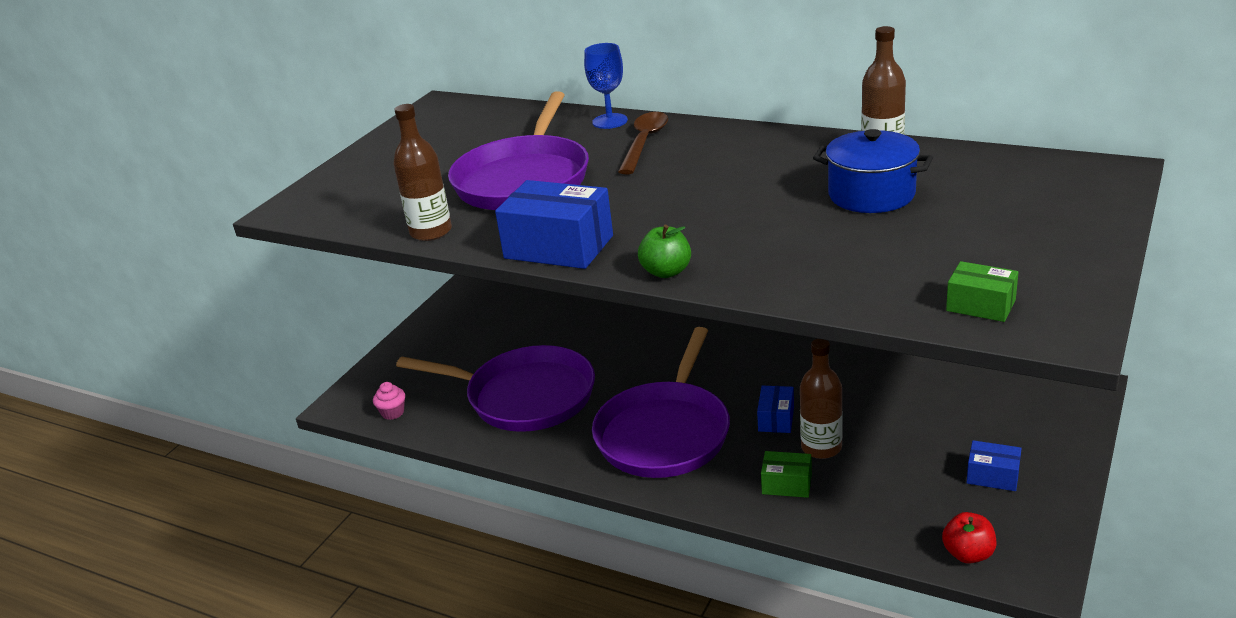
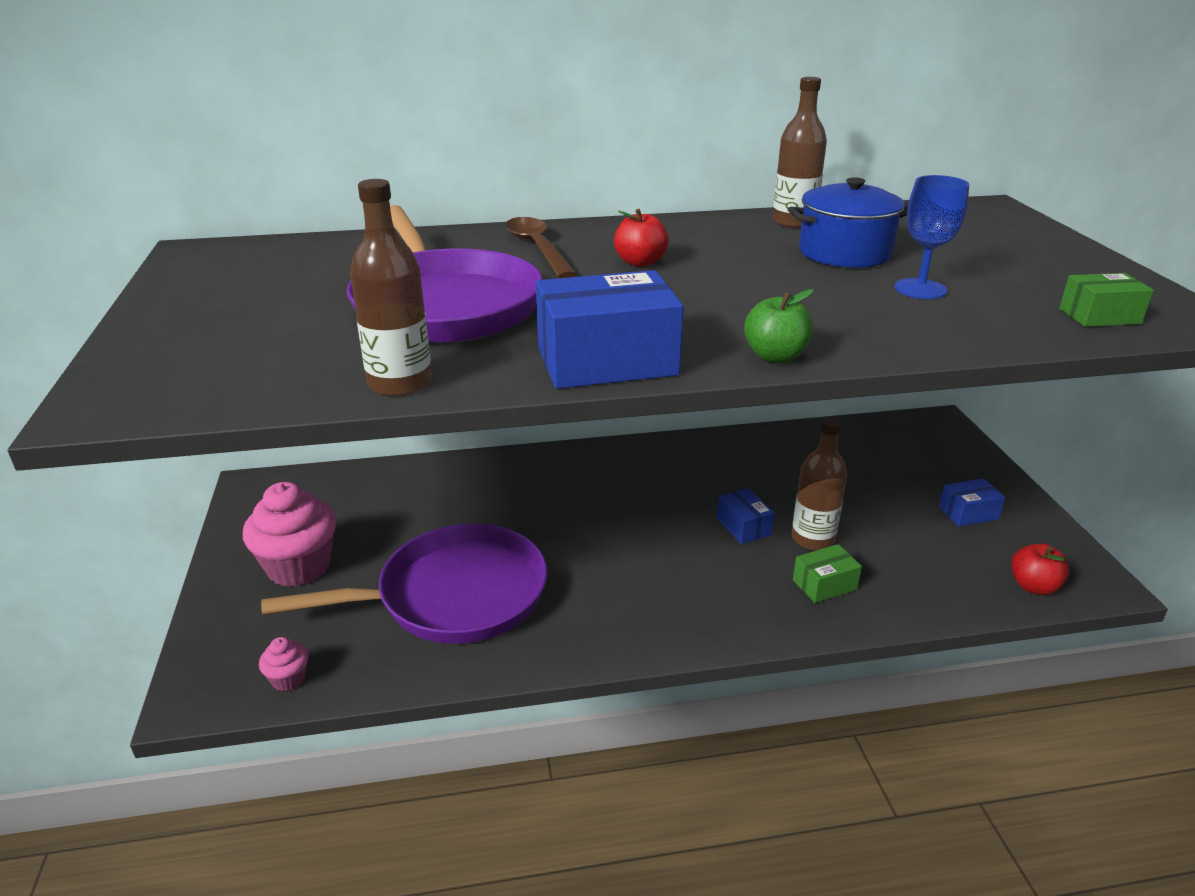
camera: 40 degrees left, 0 degrees up
(455, 345) = (299, 567): none -> pink cupcake
(610, 121) = (462, 236): blue goblet -> blue goblet (920, 289)
(665, 433) = (654, 579): purple pan -> none
(697, 170) = (640, 262): none -> red apple

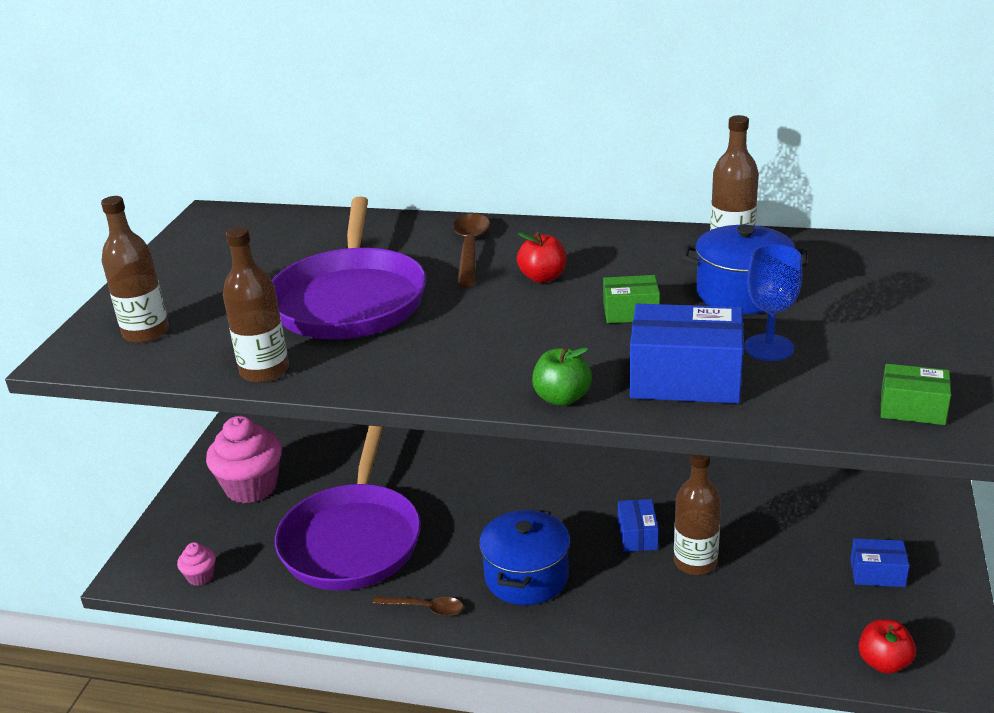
camera: 25 degrees right, 0 degrees up
(198, 368) = (146, 333): none -> brown bottle
(454, 596) = (352, 540): purple pan -> purple pan turned 90 degrees clockwise
(580, 646) = (425, 608): none -> brown spoon
(607, 361) = (425, 378): blue box -> blue box (685, 379)
(665, 589) = (526, 577): none -> blue pot
(824, 585) = (673, 608): green box -> green box (631, 312)

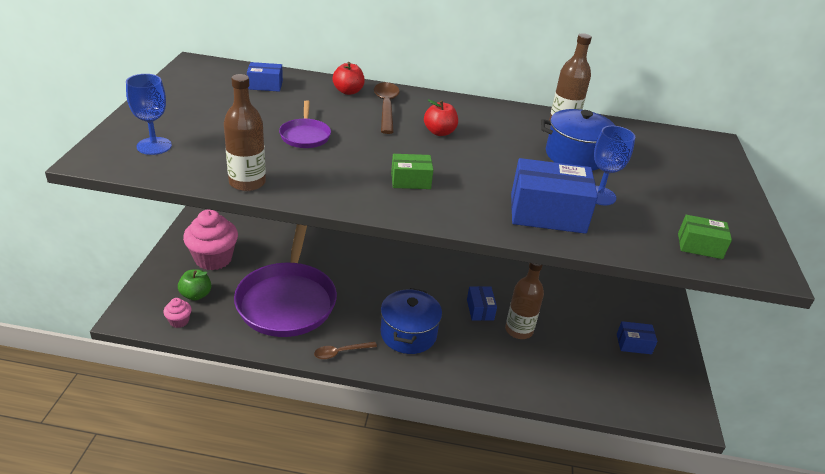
camera: 10 degrees left, 5 degrees up
(146, 333) = (154, 146): brown bottle -> blue goblet
(303, 235) = (265, 85): none -> blue box
(350, 300) = (305, 136): purple pan -> purple pan, size x0.45
(425, 608) = (340, 352): brown spoon -> brown spoon turned 150 degrees clockwise
(562, 398) = (465, 220): green apple -> green apple (196, 295)
(631, 312) = (503, 162): green box -> green box (410, 181)
(884, 662) = (642, 404): red apple -> red apple (348, 91)

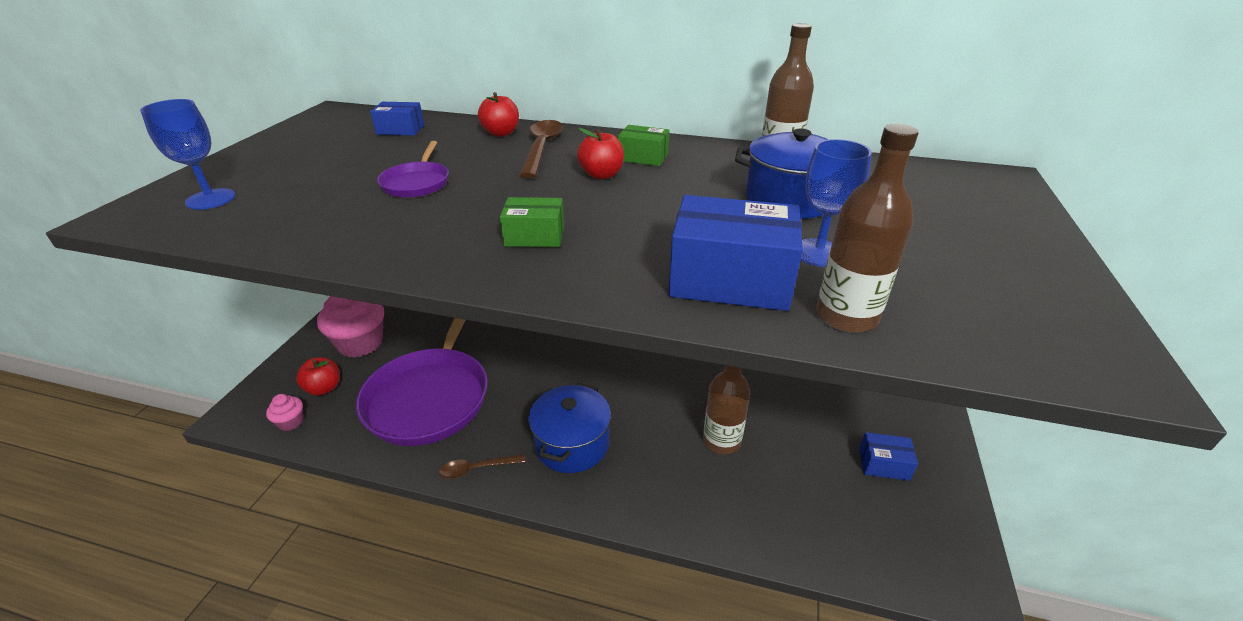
camera: 10 degrees right, 0 degrees up
(196, 295) = (324, 388): green apple -> red apple
(247, 182) = (300, 242): brown bottle -> brown bottle (846, 316)
(480, 309) = (673, 411): blue box -> none
(699, 246) = (987, 331): green box -> green box (643, 157)

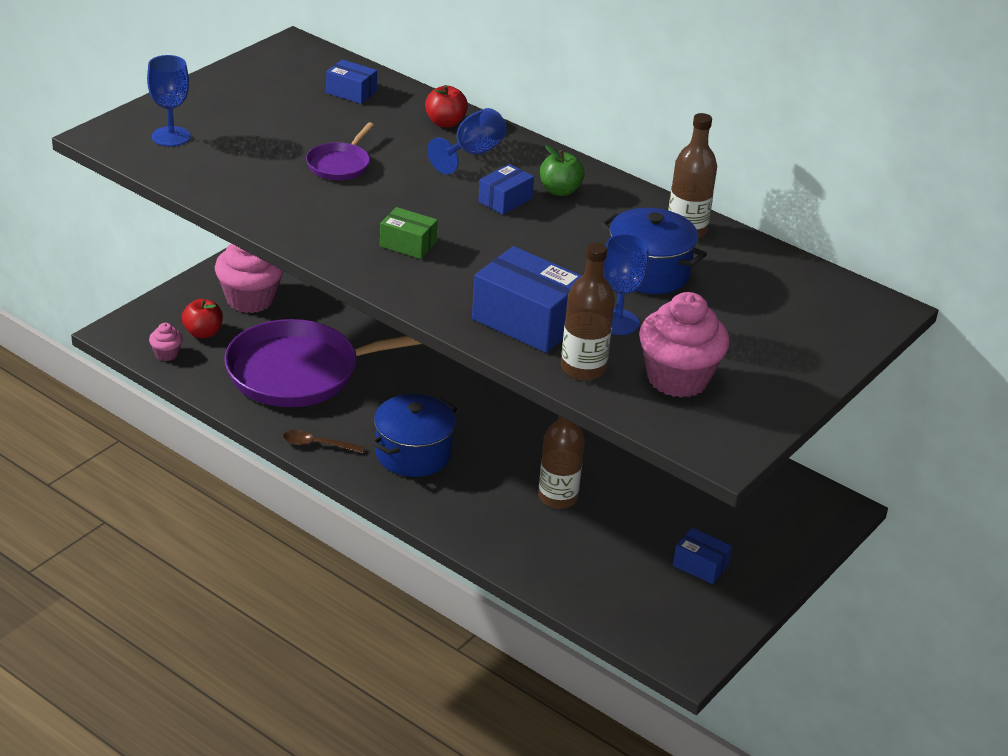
camera: 20 degrees right, 0 degrees up
(430, 397) = (300, 372): purple pan -> purple pan turned 45 degrees clockwise
(542, 148) = (472, 153): brown spoon -> blue goblet
(601, 175) = (505, 200): red apple -> blue box
(643, 157) = (560, 191): green box -> green apple
(949, 294) = (678, 378): none -> pink cupcake

